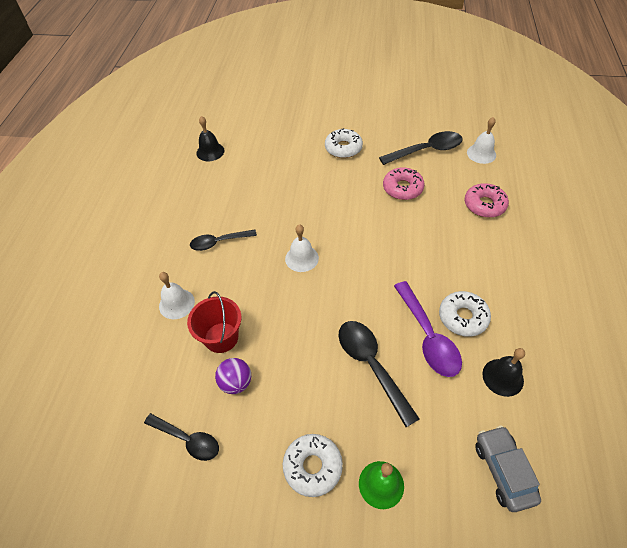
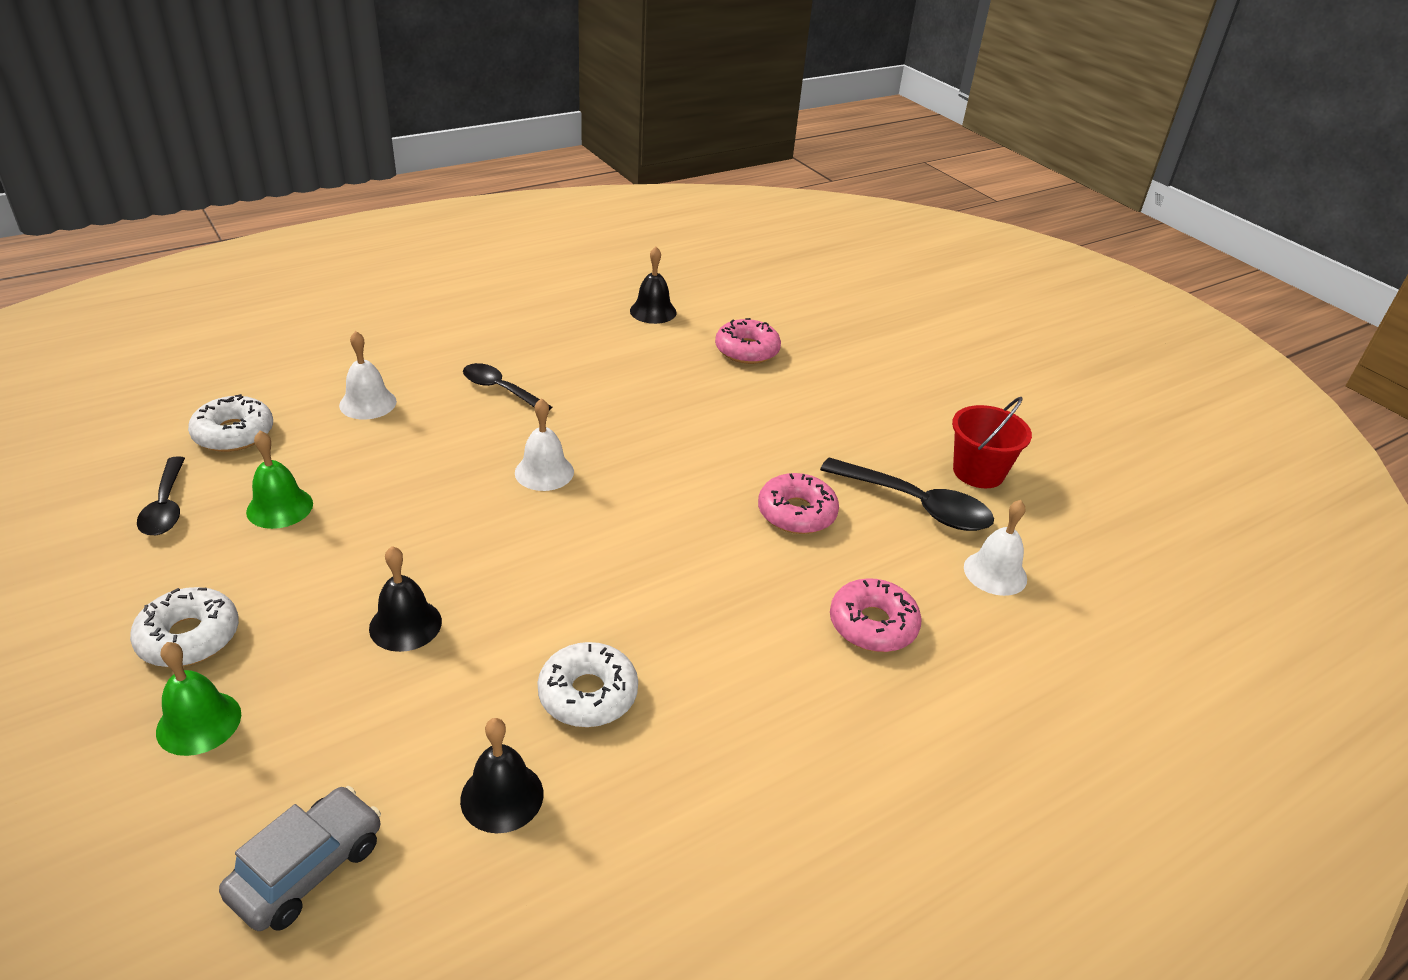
camera: 45 degrees right, 15 degrees down
(221, 337) = (343, 462): red bucket -> red bucket (978, 472)
(236, 383) = (280, 507): purple ball -> green bell
(275, 138) = (747, 350): none -> pink donut
(343, 148) = (807, 418): white donut -> white donut (234, 433)
(371, 365) = (405, 624): black spoon -> black bell
(428, 337) = (511, 667): purple spoon -> none

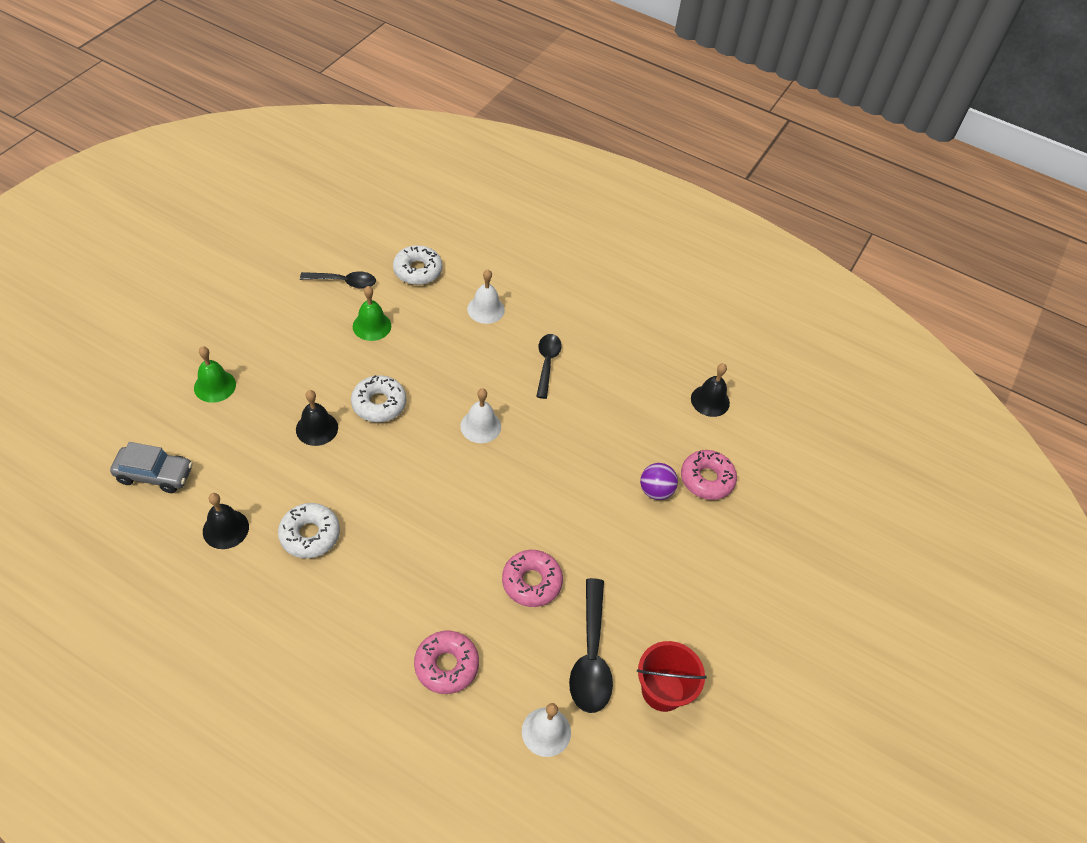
camera: 60 degrees right, 15 degrees up
(166, 506) = (344, 282): black spoon -> black spoon turned 135 degrees counterclockwise
(189, 637) = (263, 349): white donut -> white donut (379, 404)
(737, 385) = (655, 491): none -> purple ball

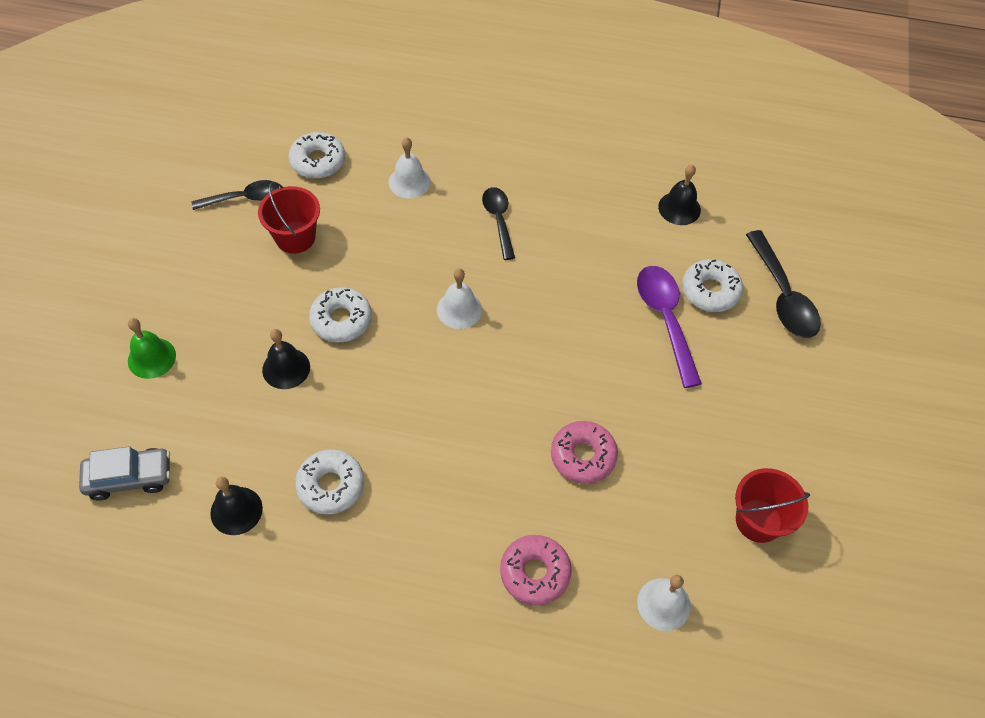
camera: 15 degrees left, 5 degrees up
(372, 326) = (295, 237): green bell -> red bucket
(590, 656) = (674, 512): black spoon -> black spoon (782, 296)
(655, 491) = (665, 319): purple ball -> purple spoon
(707, 479) = (710, 291): pink donut -> white donut

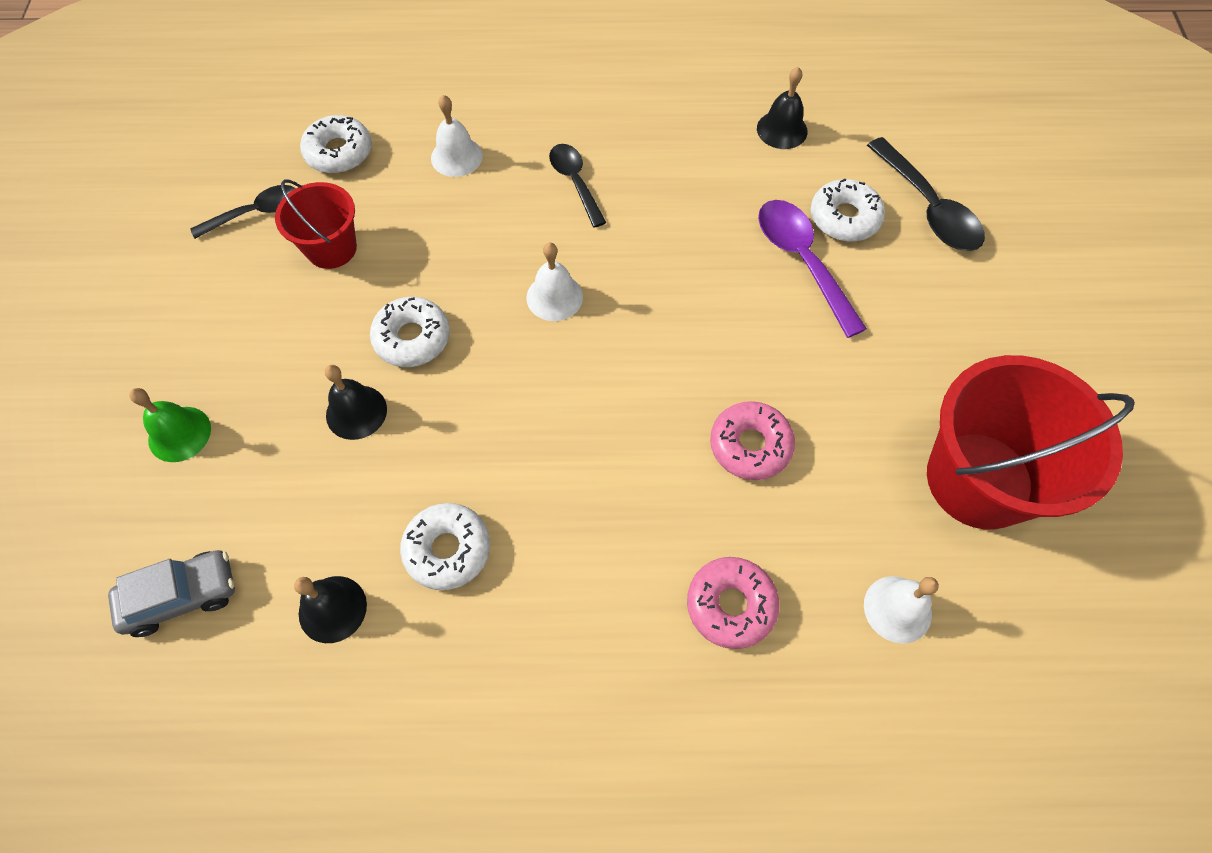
camera: 10 degrees left, 5 degrees up
(758, 520) = (979, 479): red bucket -> red bucket, size x1.82

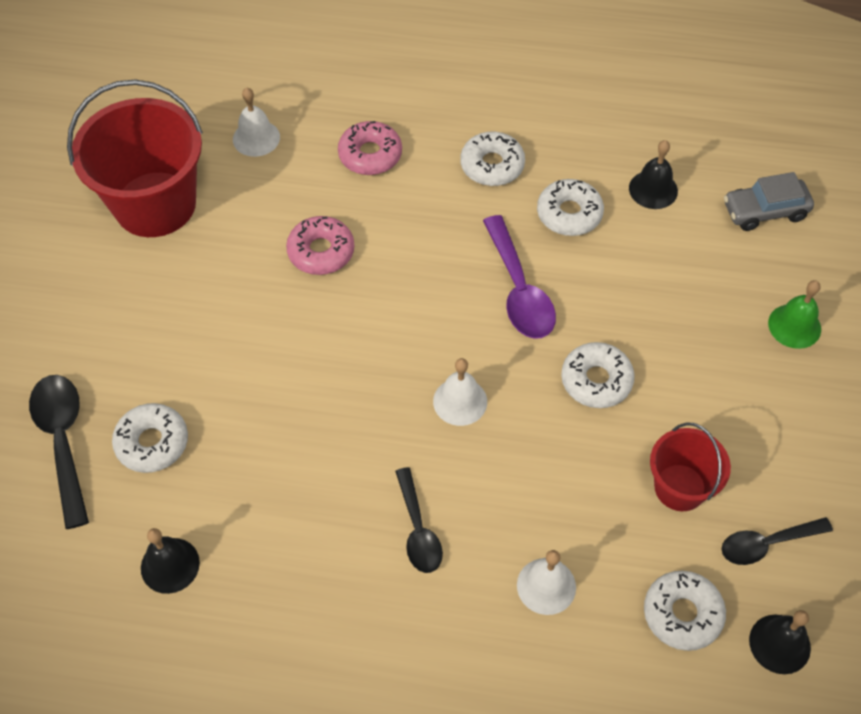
camera: 170 degrees left, 5 degrees down
(356, 412) = (644, 322): black bell -> black bell (779, 644)
(558, 614) = (492, 165): none -> white donut
(802, 261) = (214, 402): purple spoon -> purple spoon (519, 290)

